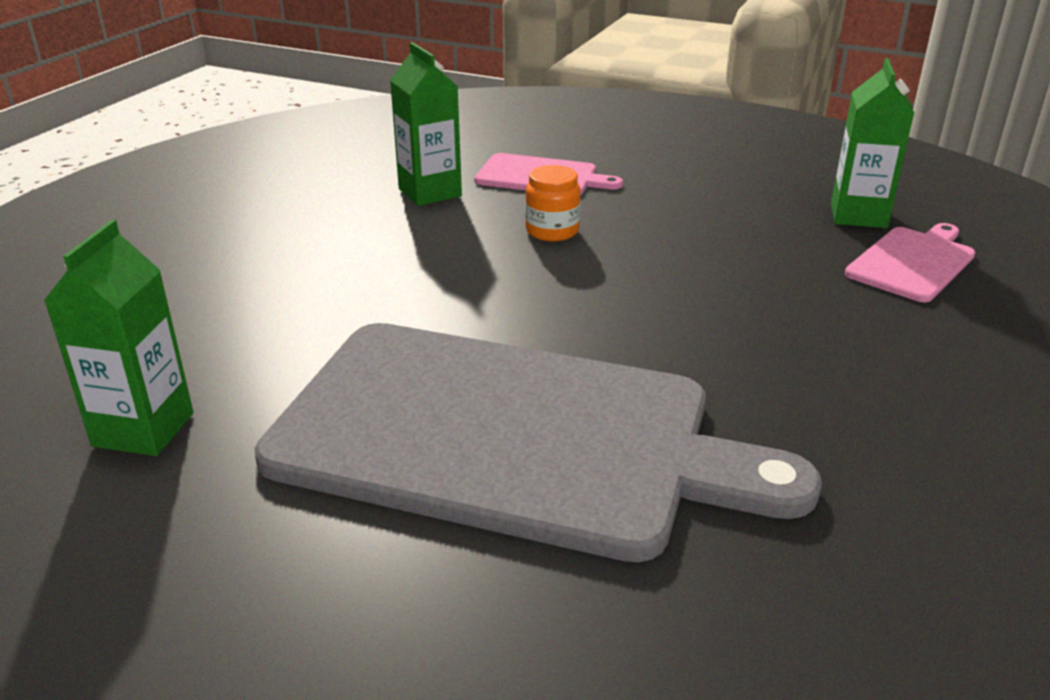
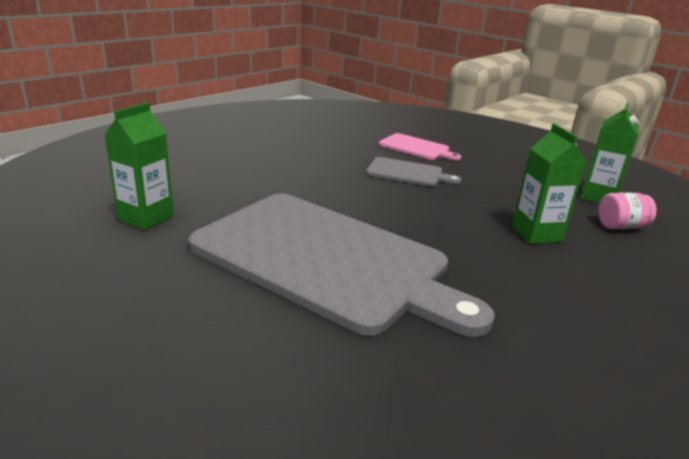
camera: 15 degrees right, 5 degrees down
(430, 192) = (351, 145): green carton -> green carton (536, 234)
(552, 231) = (407, 173): orange jar -> grey cutting board
(913, 262) = (621, 226): pink cutting board -> pink jar

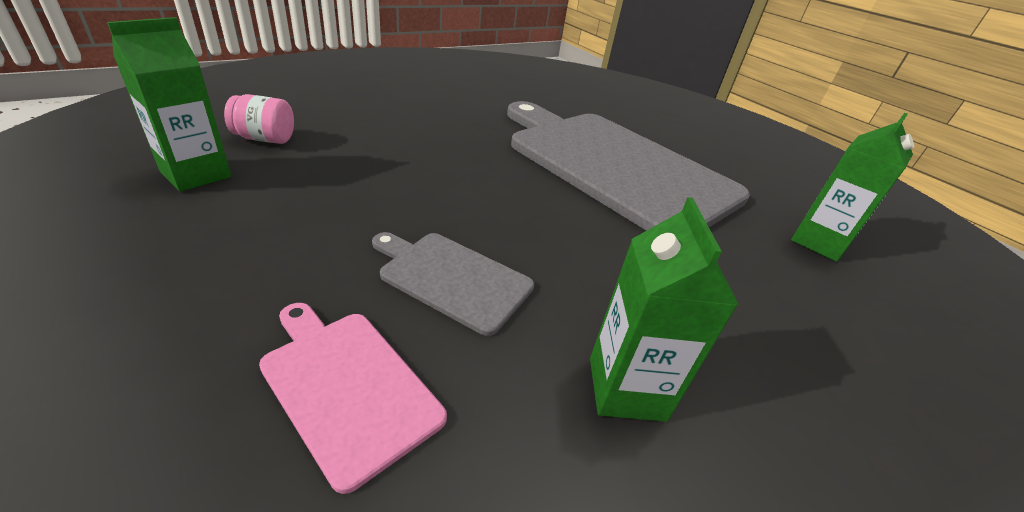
camera: 170 degrees left, 10 degrees up
(536, 234) = (383, 150): green carton -> green carton (626, 388)

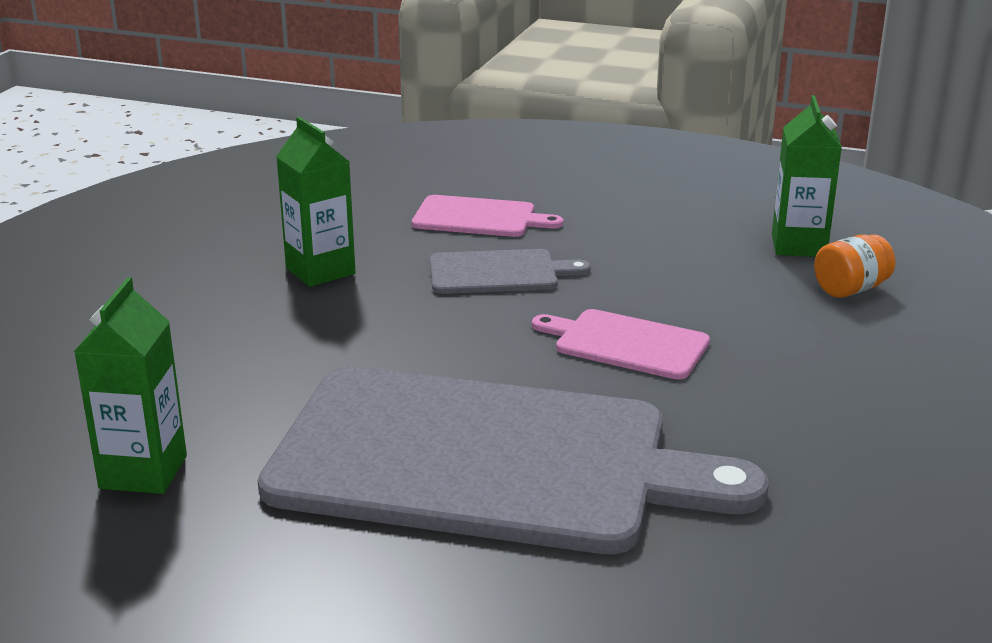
camera: 150 degrees right, 10 degrees down
(265, 139) = (850, 289): pink jar -> orange jar
(459, 177) = (626, 344): none -> pink cutting board

